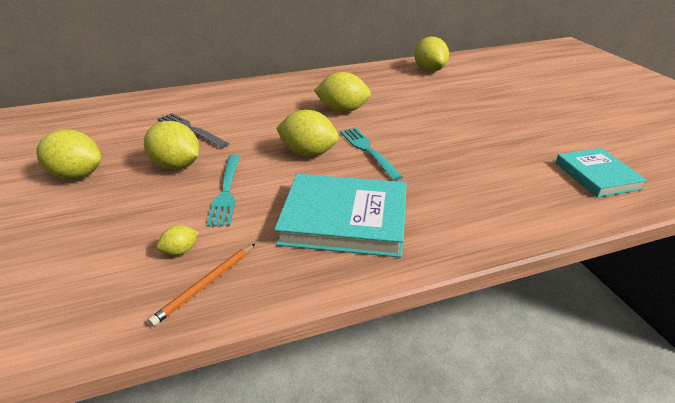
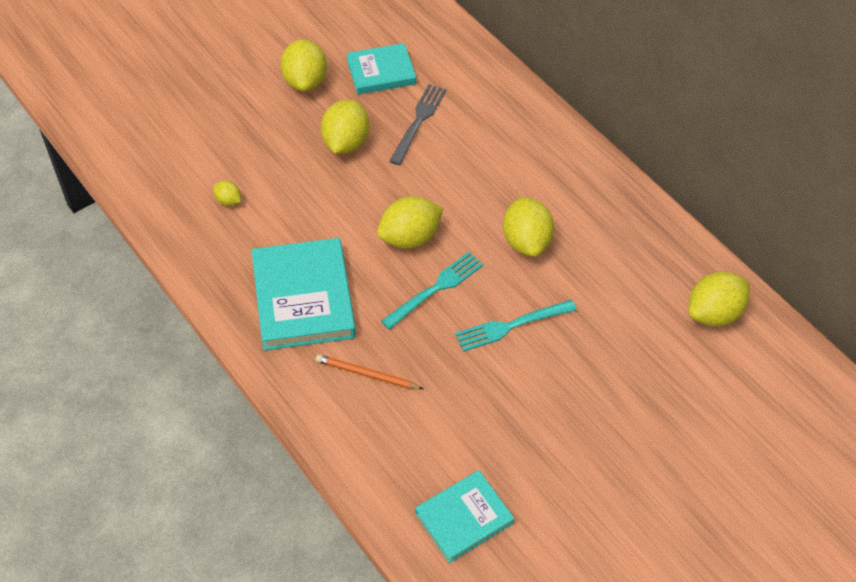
camera: 70 degrees right, 20 degrees up
(117, 137) = (381, 72): none -> turquoise book
(206, 285) = (196, 232): orange pencil -> orange pencil (367, 374)
(226, 192) = (316, 197): turquoise fork -> turquoise fork (511, 326)
(308, 153) = (409, 237): yellow lemon -> yellow lemon turned 60 degrees clockwise

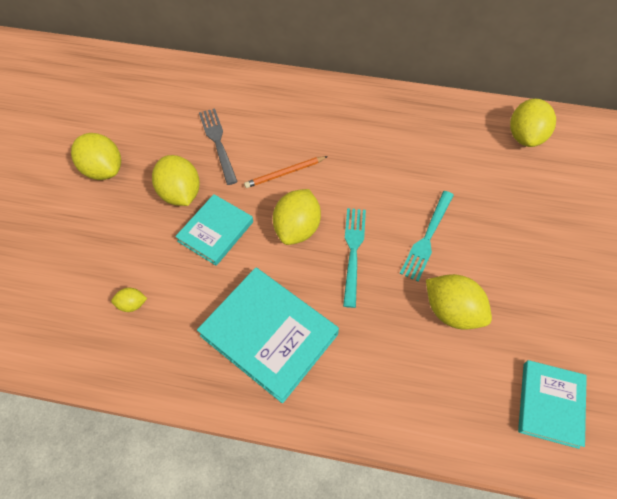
camera: 40 degrees left, 5 degrees up
(367, 374) = (375, 355): orange pencil -> orange pencil (285, 173)
(381, 72) = (155, 126): turquoise book -> turquoise book (215, 231)
(526, 241) = (374, 173): yellow lemon -> yellow lemon (452, 311)

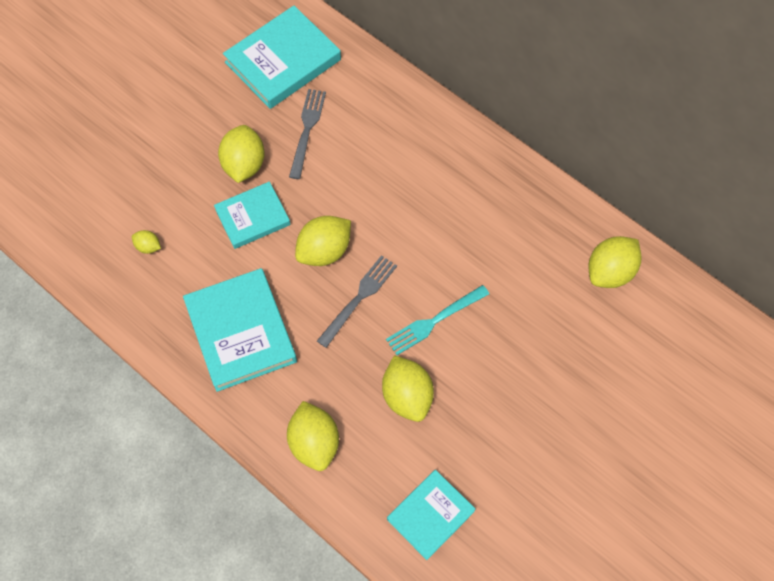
camera: 30 degrees right, 5 degrees up
(103, 170) = (191, 107): yellow lemon -> yellow lemon (314, 443)
(163, 102) = (283, 61): none -> turquoise book
(285, 173) = (348, 192): orange pencil -> none
(353, 251) = (359, 298): turquoise fork -> grey fork

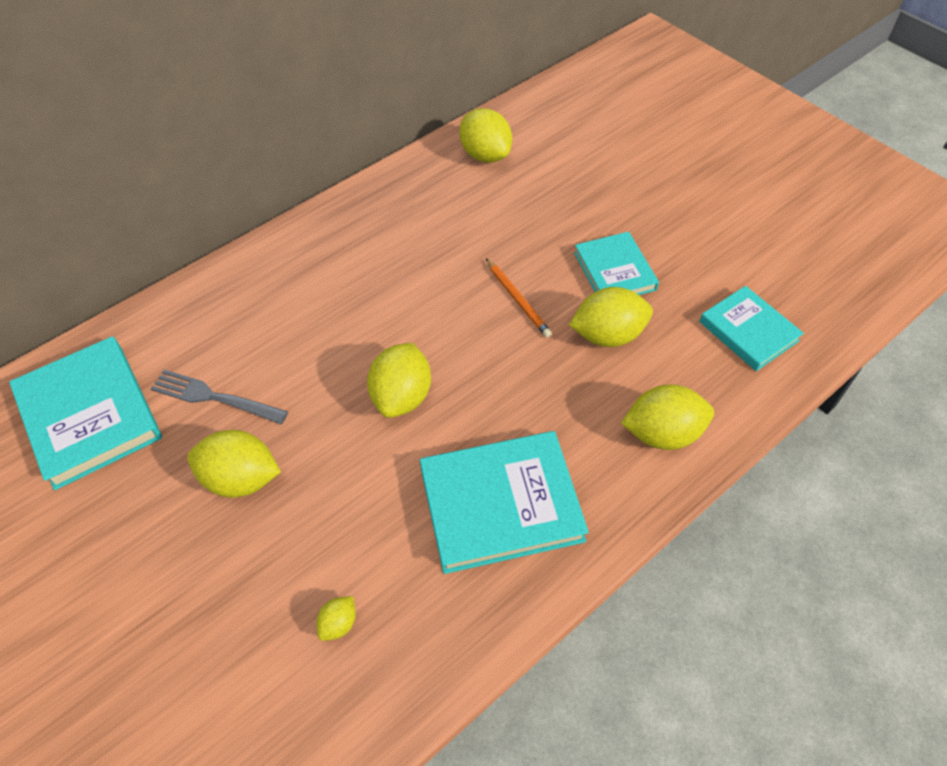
camera: 80 degrees left, 10 degrees down
(252, 217) = (329, 475): turquoise book -> turquoise book (614, 271)
(324, 251) = (402, 396): yellow lemon -> yellow lemon turned 45 degrees clockwise
(359, 298) = (475, 367): grey fork -> none
(434, 321) = (518, 299): turquoise fork -> orange pencil

